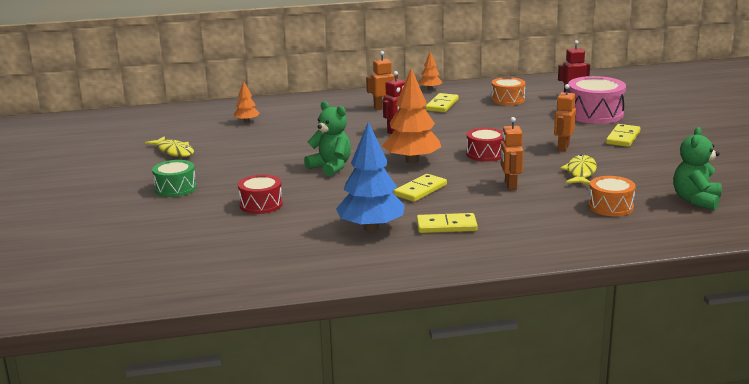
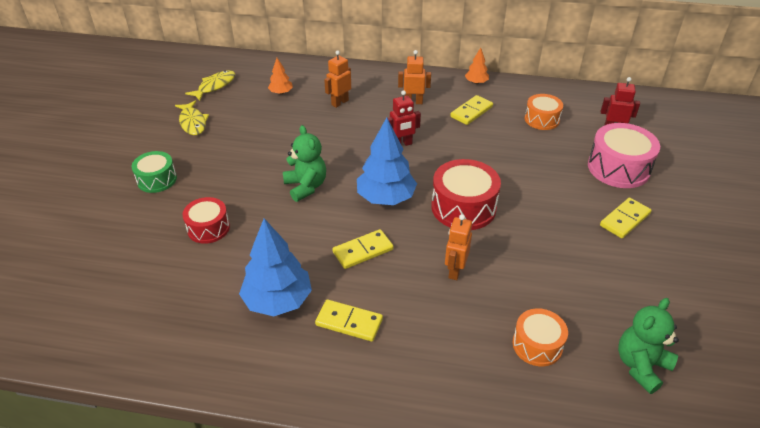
camera: 20 degrees right, 20 degrees up
(412, 161) = (386, 198): orange tree -> blue tree
(485, 154) = (463, 207): red drum -> red drum, size x1.60
(563, 147) = (549, 219): orange robot -> orange robot (339, 102)
(580, 173) = (541, 270): yellow fish -> yellow fish (215, 86)

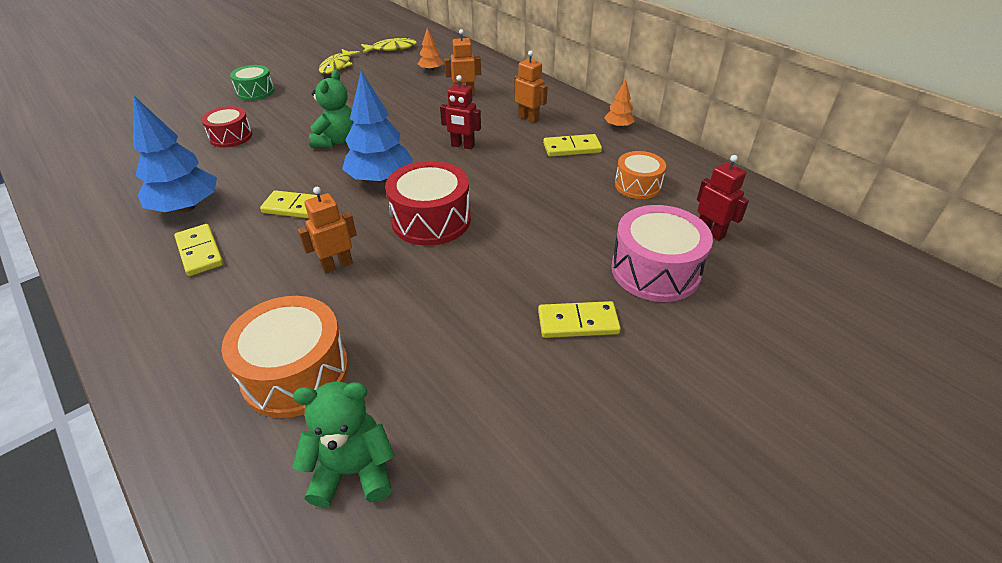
camera: 40 degrees right, 0 degrees up
(537, 345) = (296, 373): orange drum -> orange drum, size x1.60

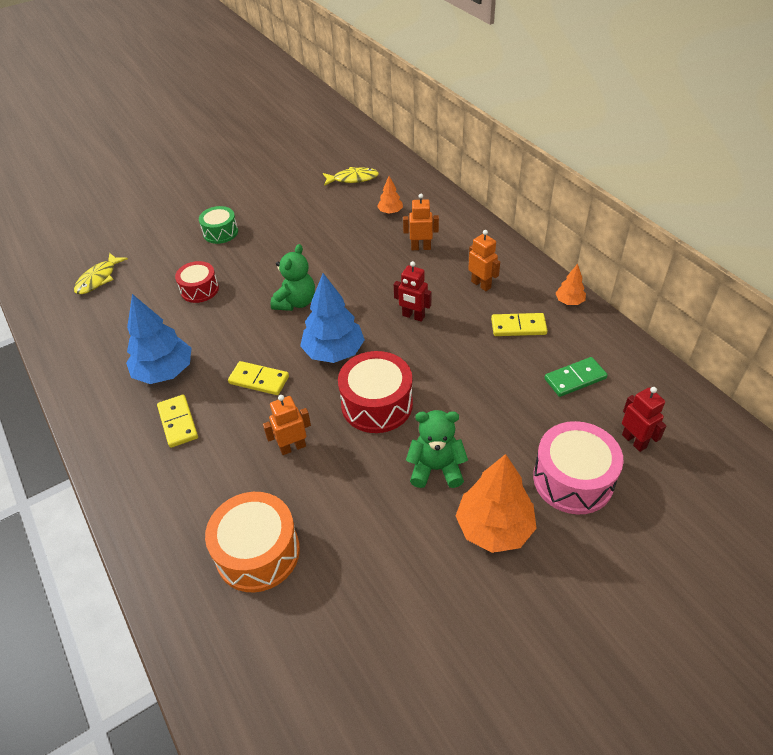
camera: 10 degrees right, 5 degrees up
(337, 66) = (298, 201): yellow fish -> yellow fish (98, 279)
(353, 471) = (300, 644): green teddy bear -> green teddy bear (436, 468)
(578, 322) = (494, 527): yellow domino -> orange tree
(637, 185) = (575, 379): orange drum -> green domino

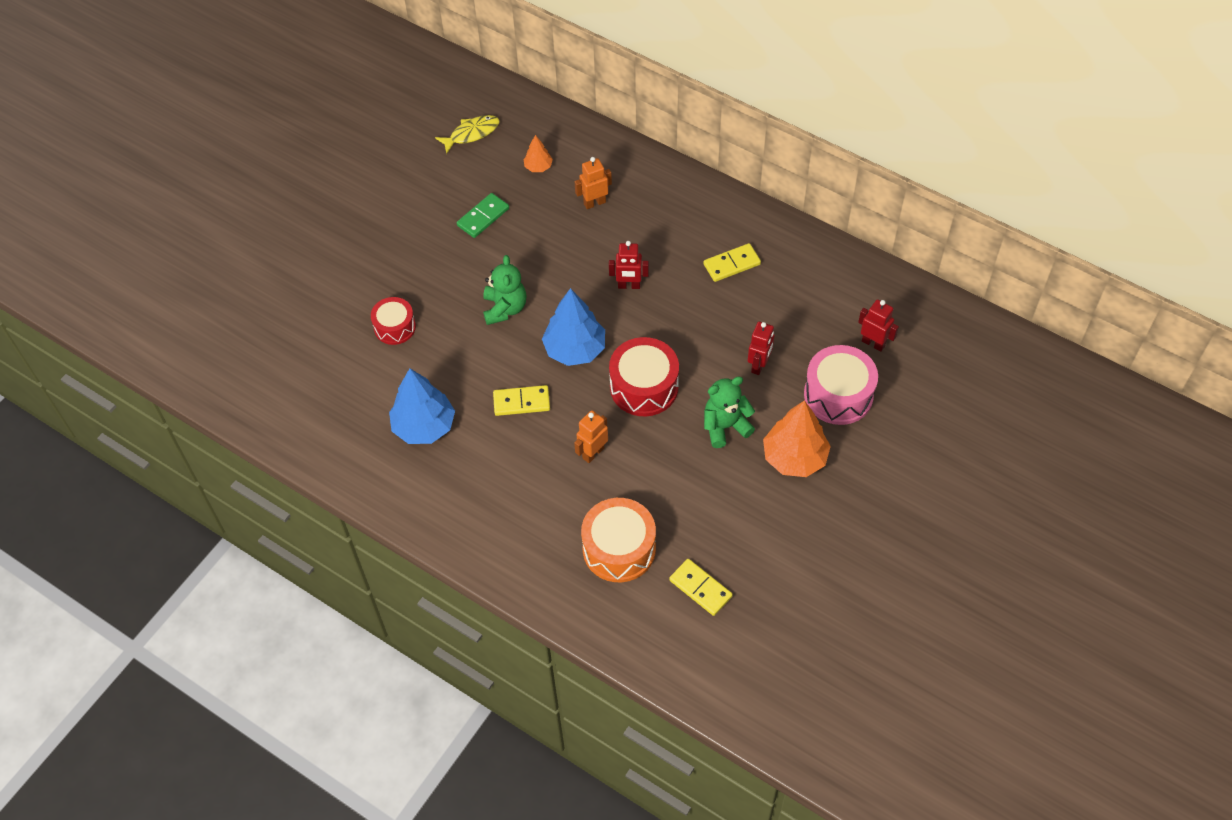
camera: 25 degrees left, 10 degrees up
(98, 279) = (274, 351): yellow fish -> none
(178, 422) = (473, 469): yellow domino -> yellow domino (700, 588)
(220, 232) = (368, 251): green drum -> none
(481, 284) = (676, 228): orange robot -> none
(501, 422) = (759, 365): none -> red robot
(569, 301) = (766, 221): orange tree -> none
(575, 379) = (803, 301): green domino -> green domino (483, 217)

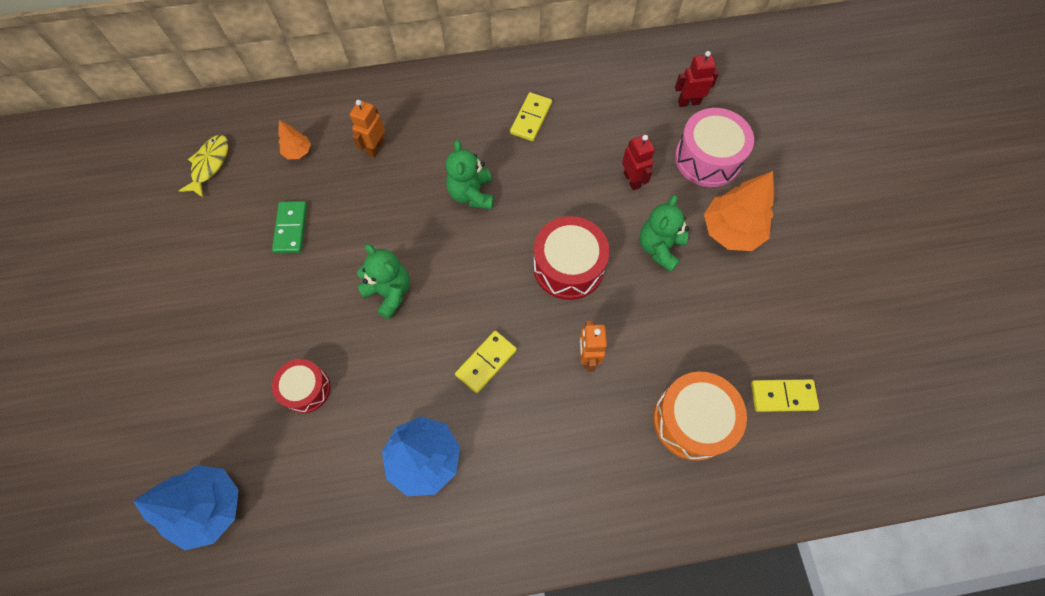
camera: 45 degrees left, 10 degrees up
(574, 349) = (483, 280): blue tree -> blue tree (209, 507)
(629, 286) = (472, 194): red robot -> green teddy bear

